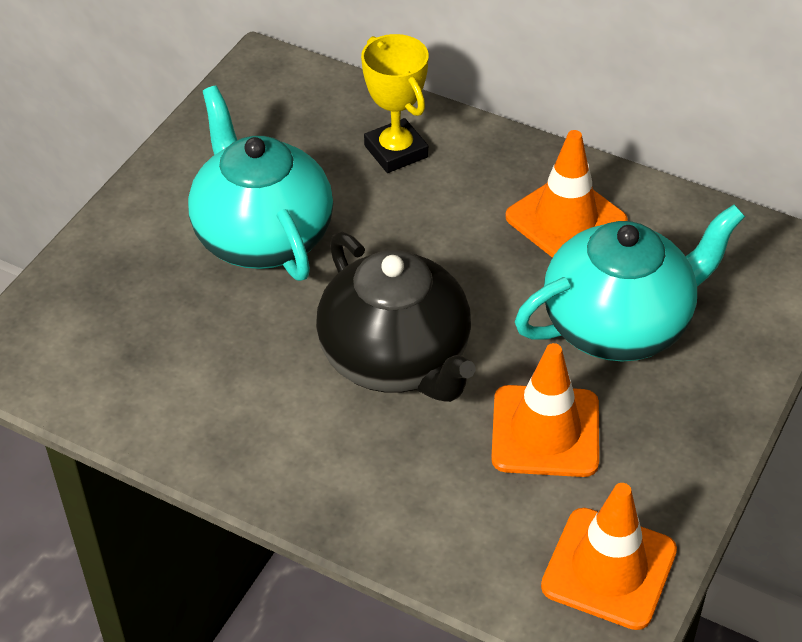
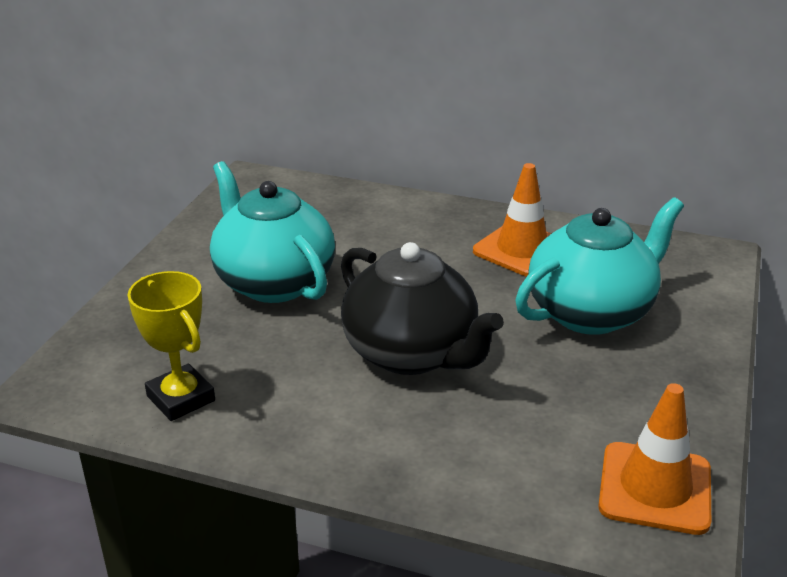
camera: 10 degrees left, 15 degrees down
(396, 151) = (371, 220): yellow trophy -> yellow trophy (181, 398)
(545, 431) = (558, 391): orange traffic cone -> none

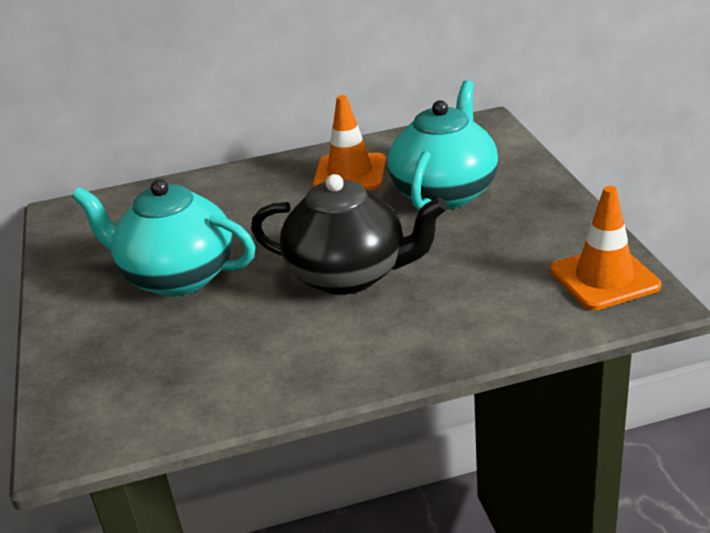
camera: 30 degrees left, 0 degrees up
(181, 398) = (200, 392): yellow trophy -> none

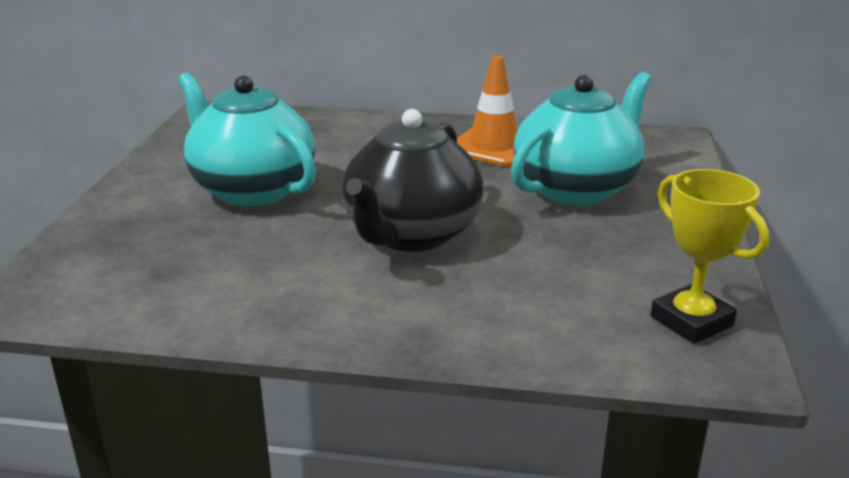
camera: 20 degrees right, 5 degrees down
(349, 275) = (411, 234): black teapot -> black teapot turned 75 degrees clockwise
(604, 278) = (691, 321): orange traffic cone -> yellow trophy

